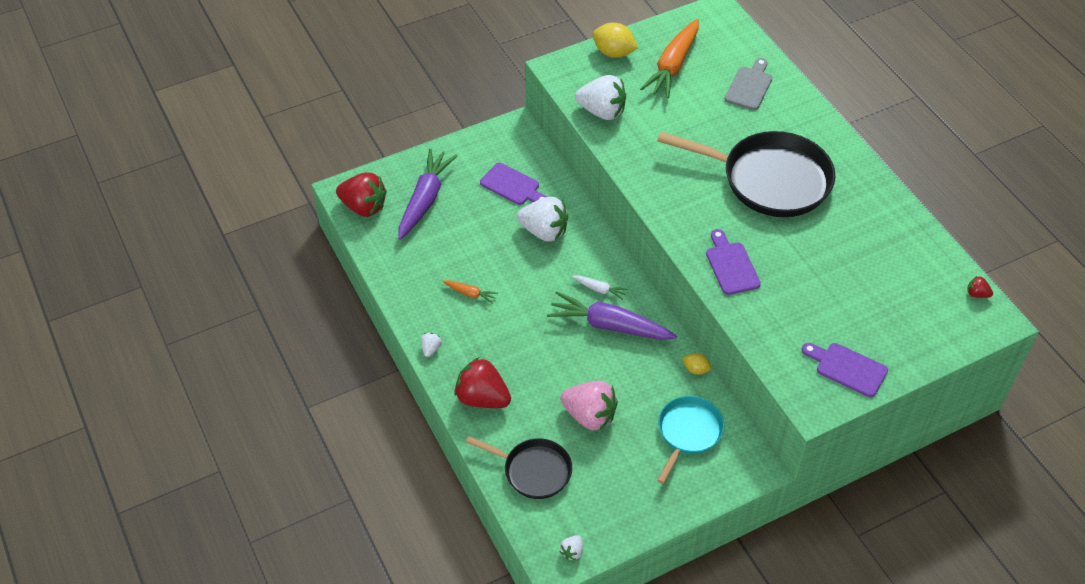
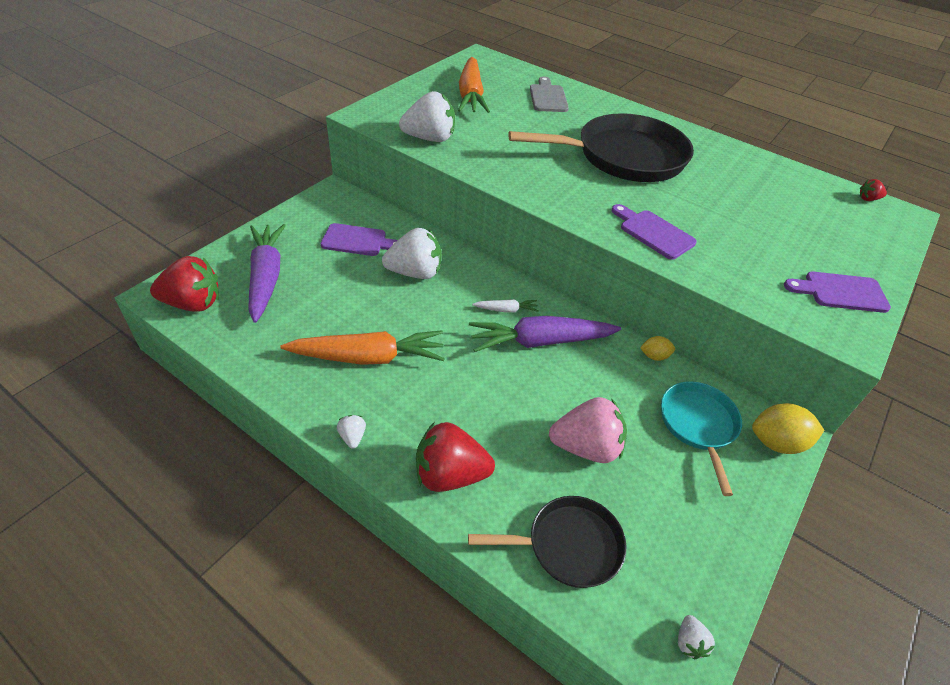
camera: 30 degrees left, 5 degrees down
(470, 294) = (368, 357): orange carrot -> orange carrot, size x2.21
(614, 53) = (410, 95): yellow lemon -> yellow lemon (776, 442)

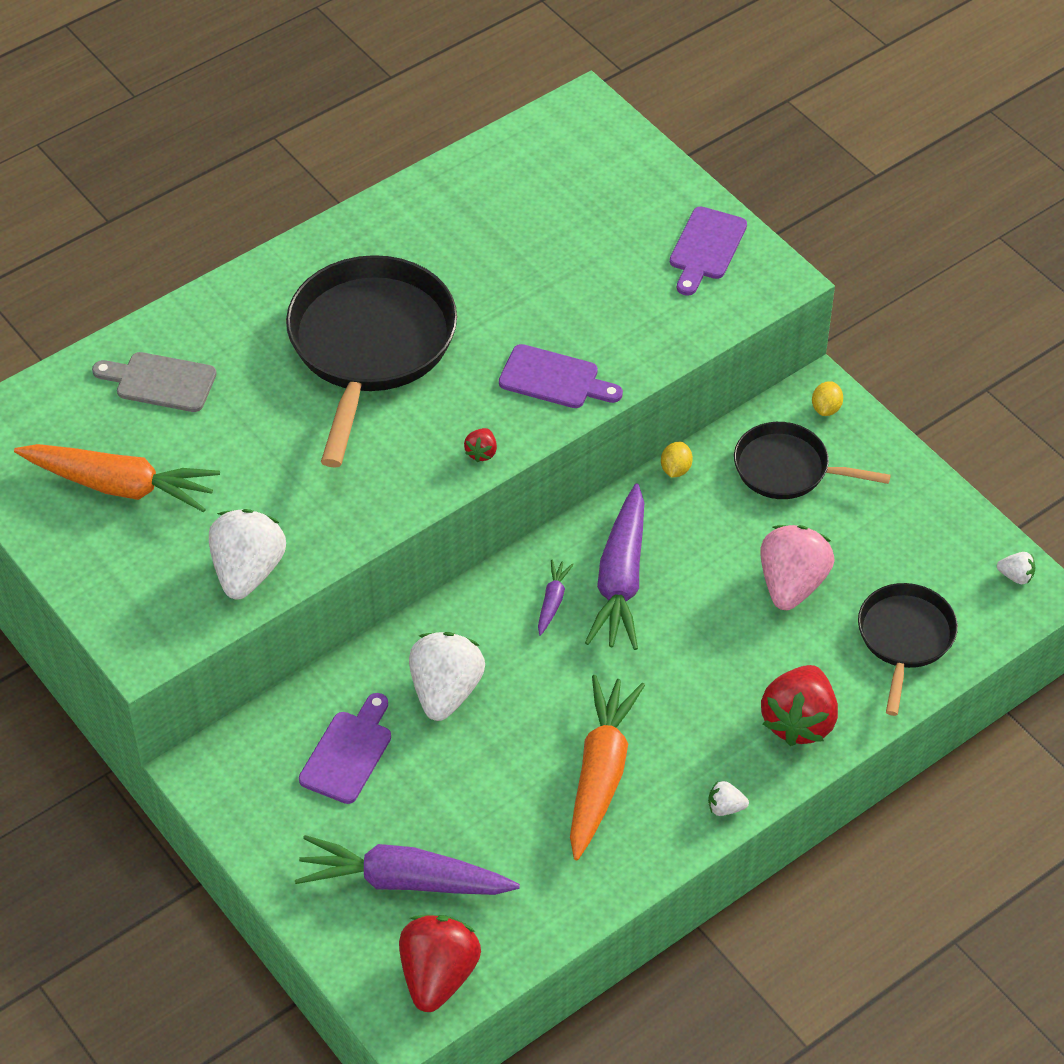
camera: 70 degrees left, 5 degrees up
(506, 310) = (552, 601): white carrot -> purple carrot
(653, 233) = (554, 379): purple cutting board -> purple cutting board turned 135 degrees counterclockwise
(698, 425) = (787, 469): turquoise pan -> black pan
(776, 442) = (826, 408): yellow lemon -> yellow lemon, size x0.55
(868, 199) = (544, 124): red strawberry -> red strawberry (481, 452)

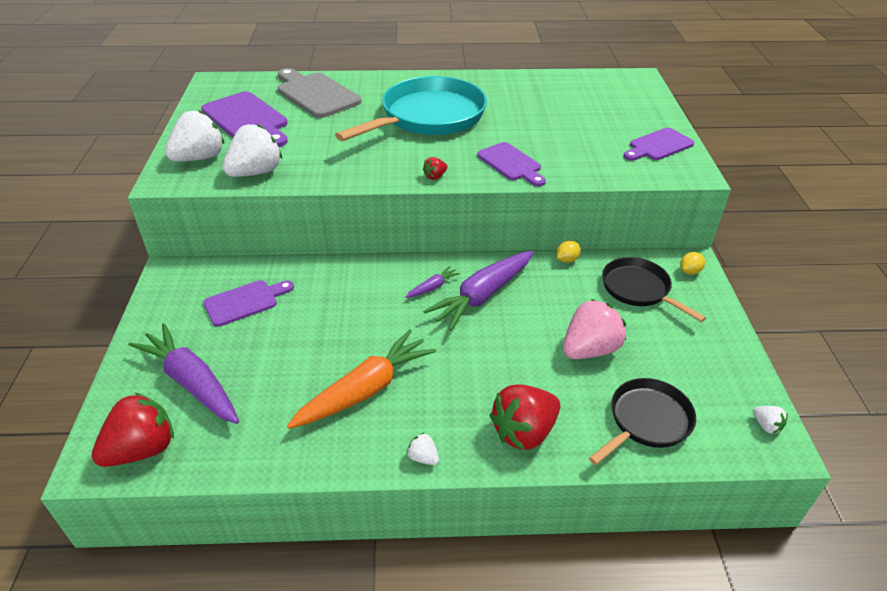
camera: 35 degrees right, 10 degrees down
(120, 486) = (247, 119): orange carrot -> purple cutting board
(160, 382) = (316, 94): grey cutting board -> grey cutting board, size x1.56
(370, 345) = (428, 117): black pan -> turquoise pan
(445, 691) = (327, 300): white strawberry -> white strawberry (199, 158)

